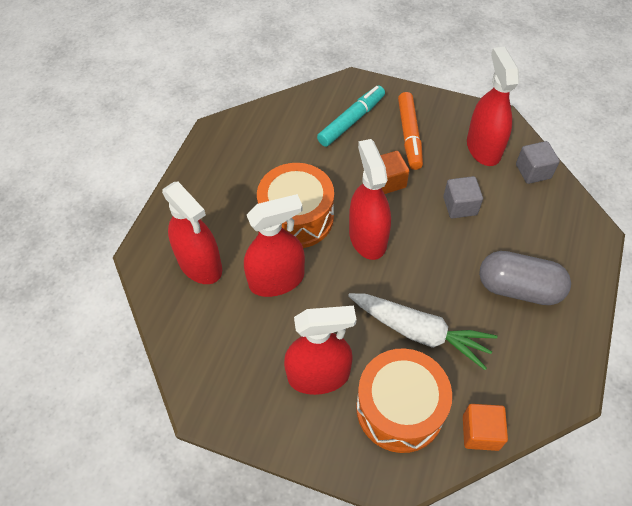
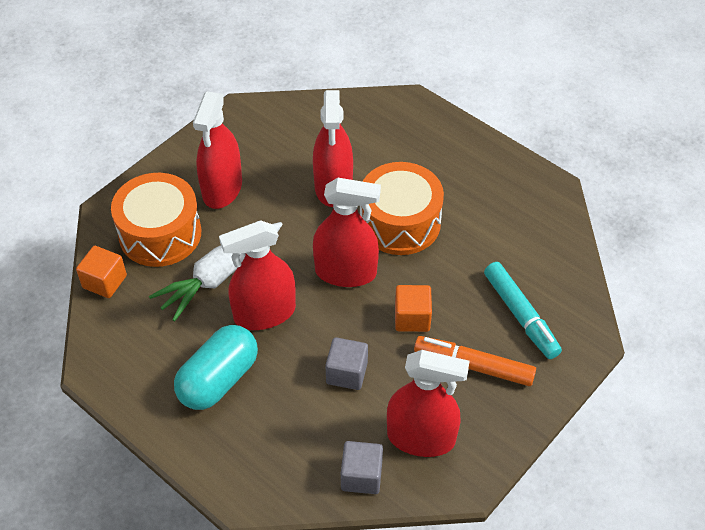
camera: 110 degrees right, 5 degrees down
(200, 264) = (379, 137): red spray bottle -> red spray bottle (264, 313)
(518, 288) = (218, 379): grey capsule -> turquoise capsule

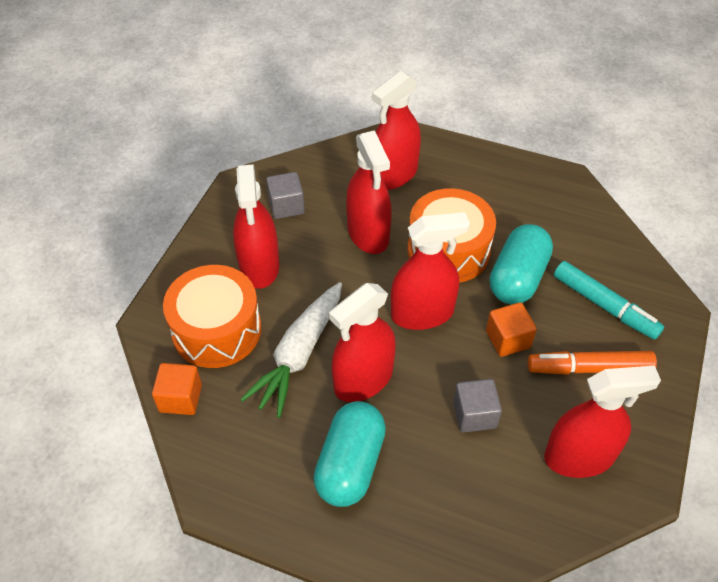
camera: 20 degrees left, 0 degrees up
(361, 476) = (543, 517): grey cube -> grey cube (286, 206)
(385, 138) = (394, 175): none -> red spray bottle
(451, 266) = (517, 278): none -> turquoise capsule

